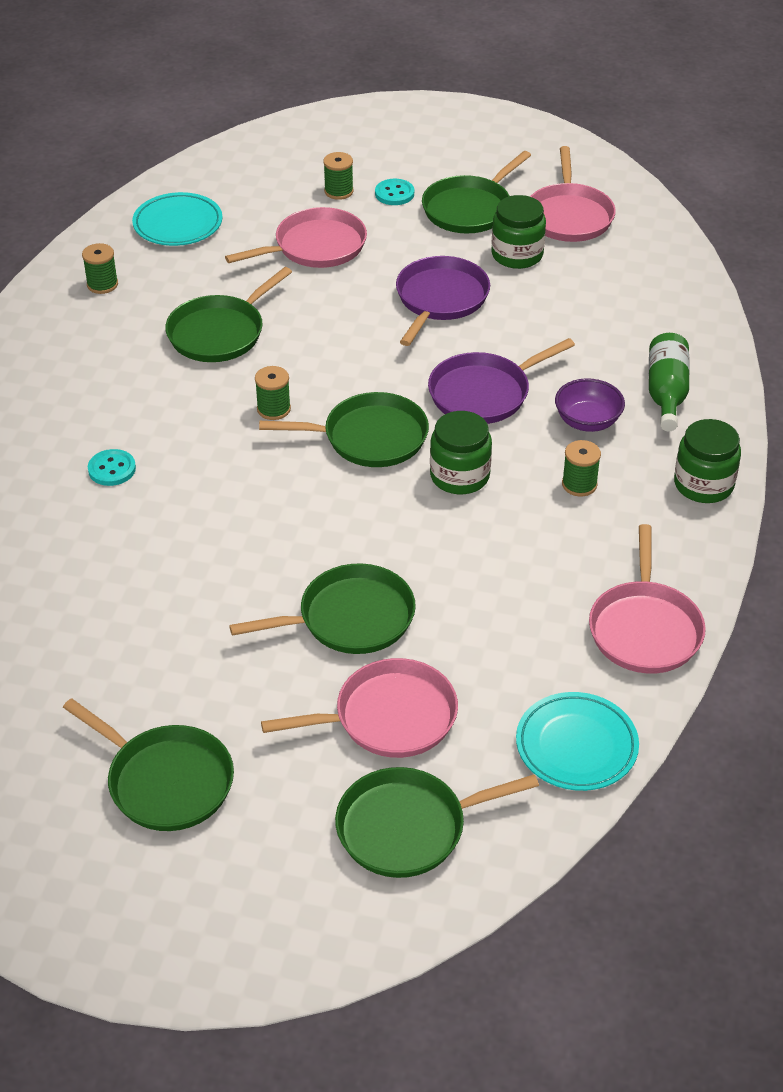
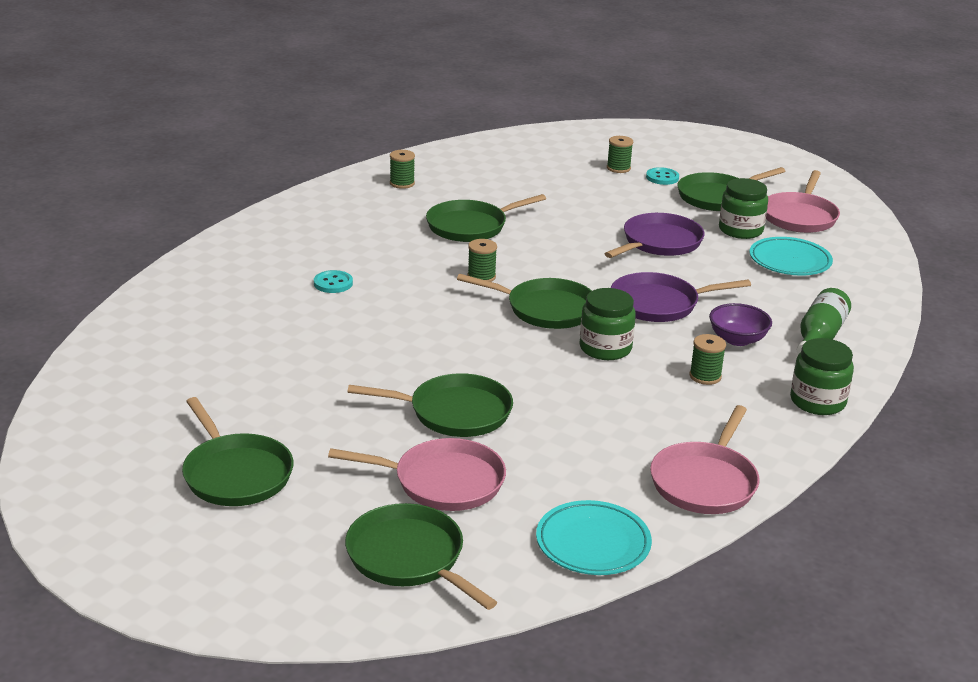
camera: 20 degrees right, 15 degrees down
(178, 224) = (482, 163): turquoise plate -> turquoise plate (789, 261)
(316, 247) = (579, 194): pink pan -> none
(407, 828) = (409, 557): green pan -> green pan turned 45 degrees clockwise

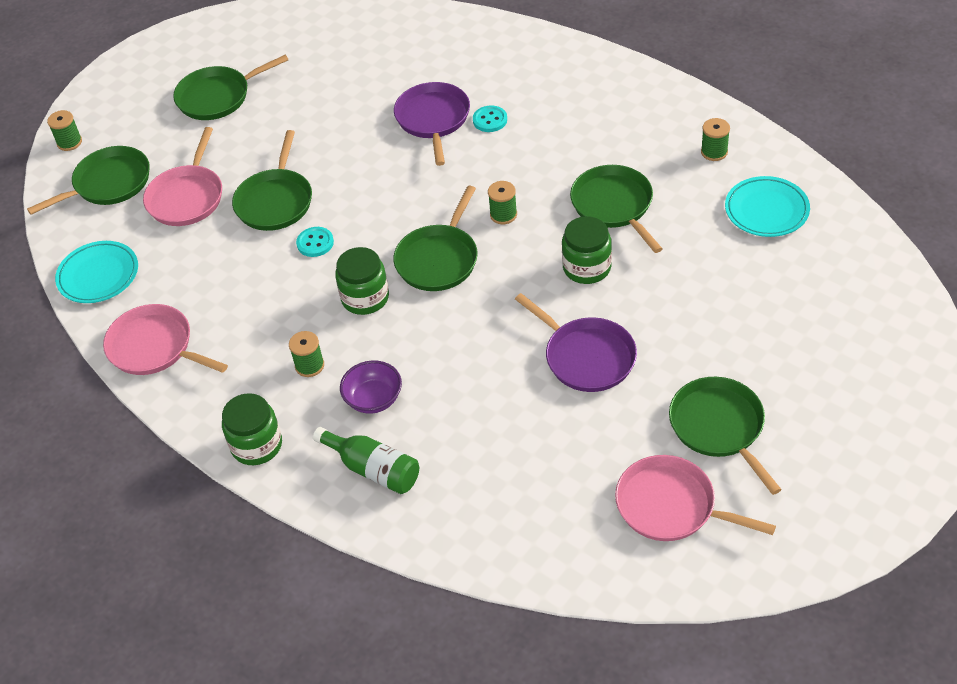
camera: 100 degrees right, 20 degrees up
(618, 168) = (792, 335): green spool -> green spool (69, 142)
(658, 304) = (447, 344): purple pan -> purple pan (433, 119)
(662, 177) = (771, 376): turquoise button -> turquoise button (315, 243)
(740, 230) = (625, 437): green jar -> green jar (587, 267)
(789, 261) = (545, 473): turquoise plate -> turquoise plate (766, 210)

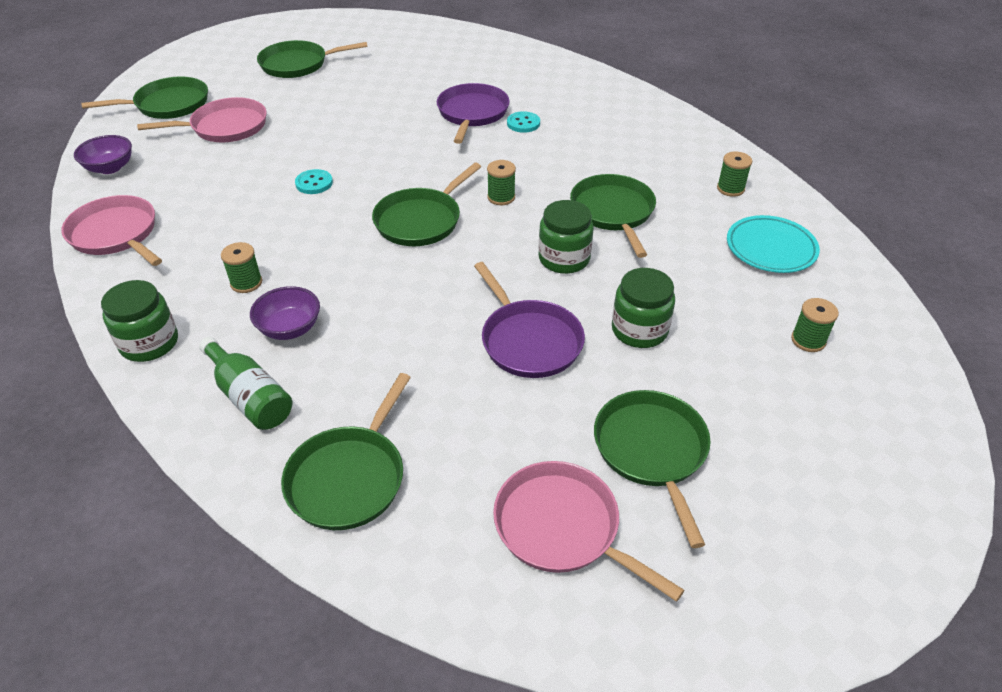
camera: 10 degrees right, 5 degrees down
(69, 142) = (158, 71): green spool -> green spool (808, 340)
(98, 275) = (110, 168): turquoise plate -> purple bowl
(187, 197) = (225, 127): pink pan -> pink pan turned 135 degrees counterclockwise
(275, 201) = (298, 145): green pan -> green pan (349, 478)
(365, 298) = (333, 237): green jar -> green jar (639, 330)

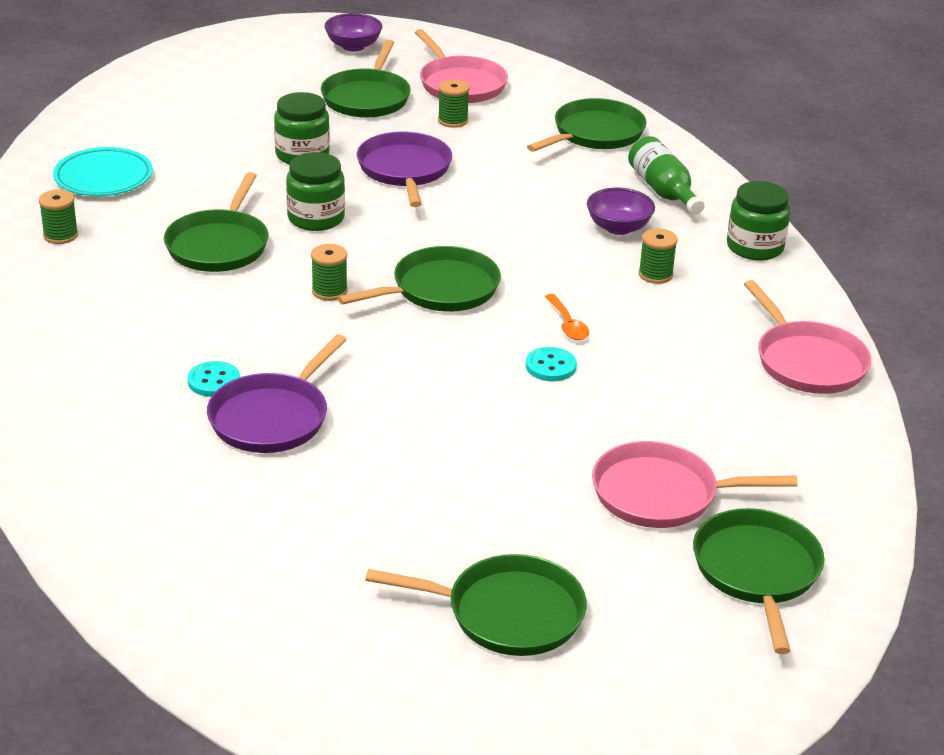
camera: 160 degrees left, 10 degrees down
(110, 168) = (835, 463): purple bowl -> purple bowl (353, 46)
(168, 104) = (757, 571): green pan -> green pan turned 90 degrees clockwise
(311, 217) = (567, 324): none -> orange spoon
(808, 340) = (171, 118): green spool -> green spool (453, 121)

